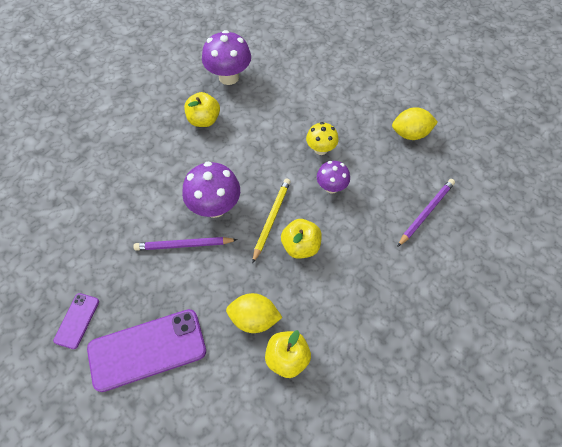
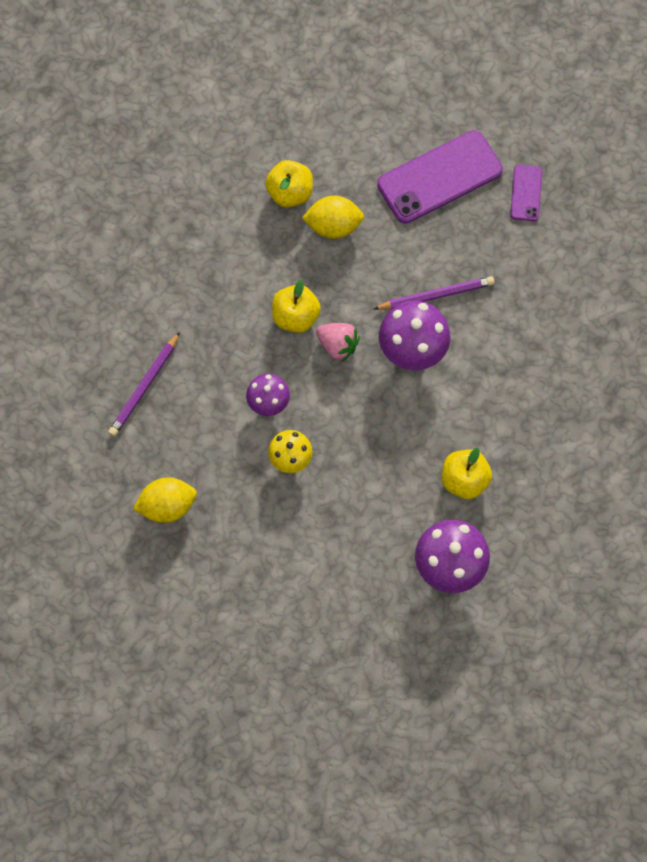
camera: 170 degrees right, 10 degrees up
(271, 219) = (337, 345): yellow pencil -> pink strawberry

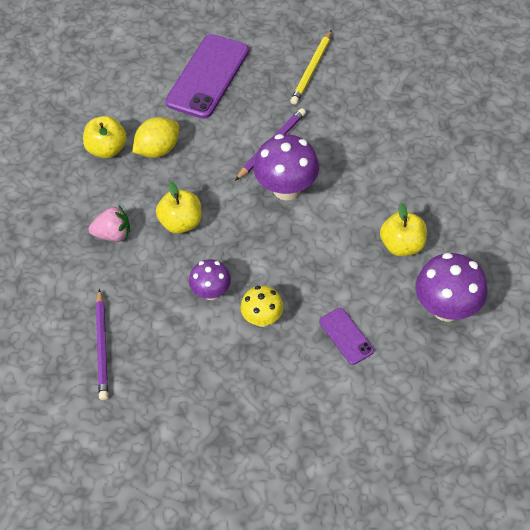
camera: 35 degrees left, 15 degrees down
(167, 506) = (194, 420): yellow lemon -> none
(337, 345) = (229, 221): pink strawberry -> pink strawberry (113, 234)
(526, 193) = (275, 50): purple phone -> purple phone (346, 336)
(541, 239) = (312, 69): none -> yellow pencil

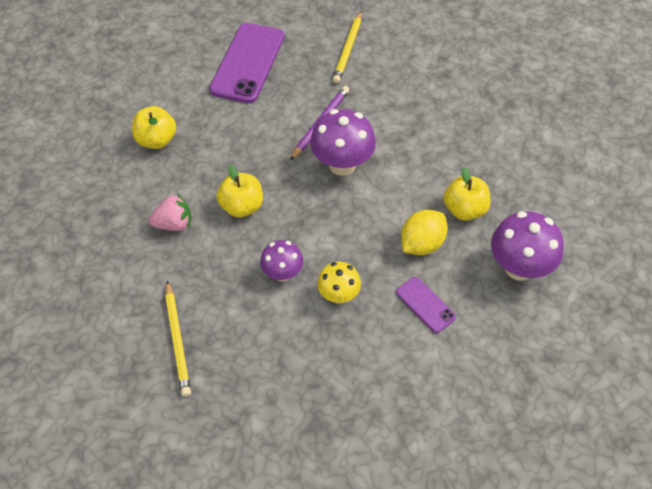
camera: 10 degrees left, 0 degrees up
(102, 347) = (177, 340): purple pencil -> yellow pencil
(158, 149) = (208, 136): yellow lemon -> yellow lemon (421, 244)

